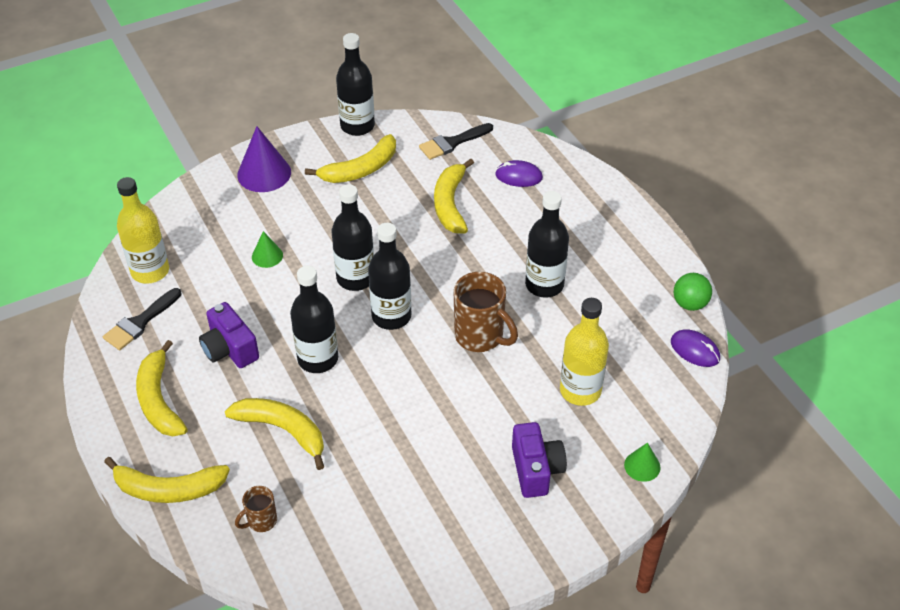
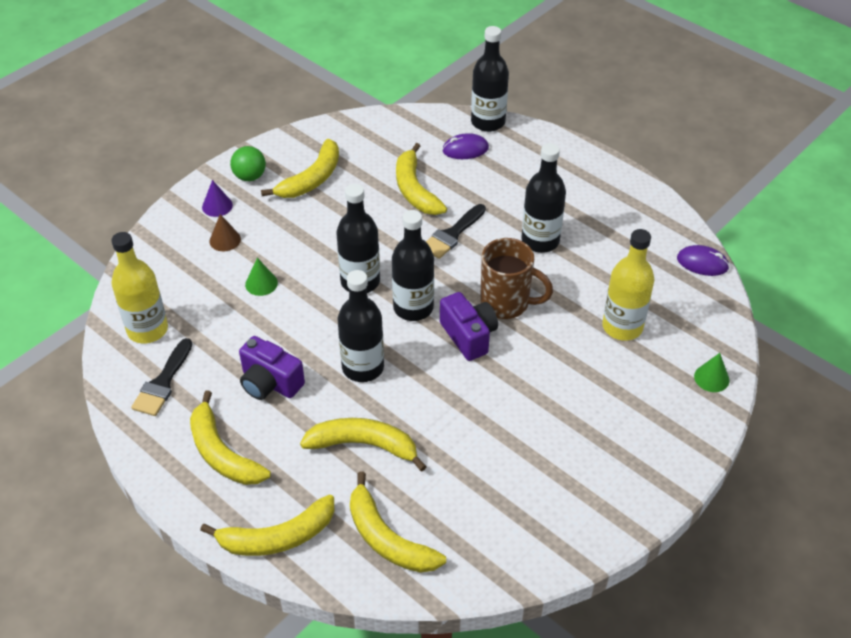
camera: 20 degrees left, 0 degrees up
(255, 207) = (225, 240): none -> brown cone
(261, 521) = (387, 539): brown mug -> yellow banana
(264, 173) = (217, 206): purple cone -> purple cone, size x0.55
(357, 126) = (287, 139): black bottle -> black bottle (488, 122)
(452, 143) = (387, 134): black brush -> black brush (452, 234)
(536, 470) = (621, 410): purple camera -> purple camera (469, 336)
(689, 304) = (676, 224): green ball -> green ball (250, 176)

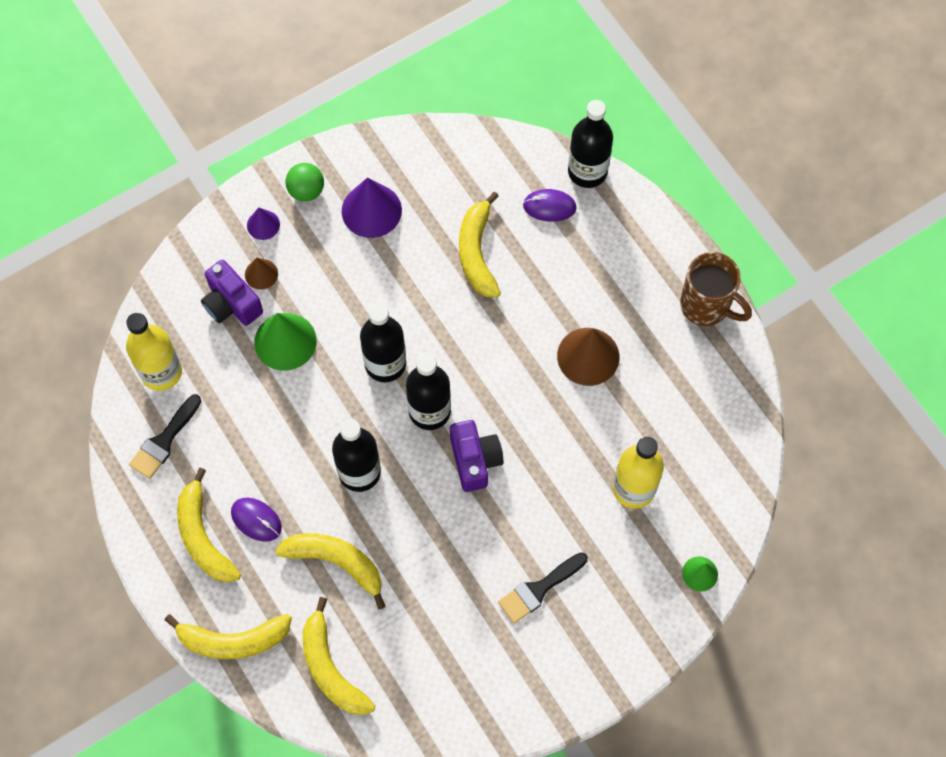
camera: 15 degrees right, 20 degrees up
(261, 283) = (285, 341): green cone -> green cone, size x1.83
(270, 383) = (265, 467): purple camera -> purple camera (231, 304)
(312, 179) = (371, 210): yellow banana -> purple cone
(452, 234) = (498, 324): black brush -> black brush (539, 589)
(507, 303) = (526, 429): brown mug -> brown mug (706, 306)
(540, 241) = (588, 356): black bottle -> brown cone
(702, 263) = (749, 428): purple mouse -> purple mouse (256, 520)

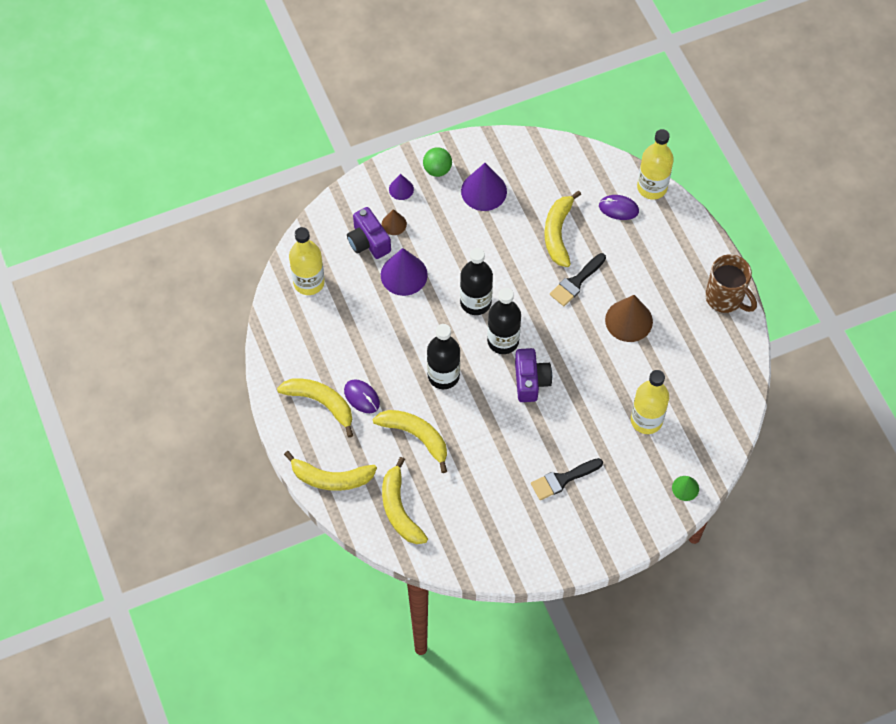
camera: 10 degrees right, 5 degrees down
(164, 441) = (303, 331): black brush -> black brush (576, 282)
(203, 537) = (321, 403): yellow banana -> yellow banana turned 135 degrees clockwise
(285, 341) = (404, 274): green cone -> purple cone
(587, 171) = (652, 187): black bottle -> yellow bottle

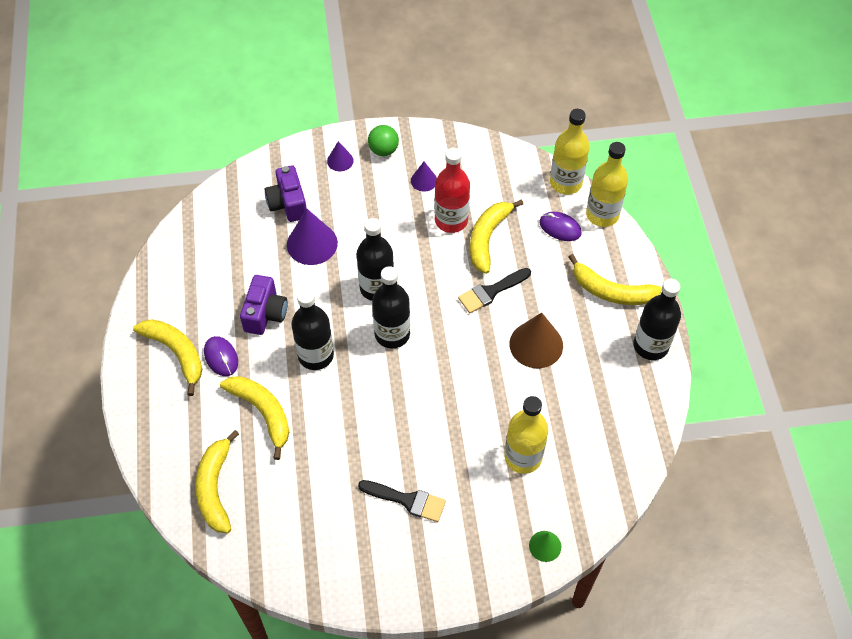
camera: 15 degrees right, 5 degrees down
(309, 282) = (212, 229): yellow bottle -> yellow bottle (566, 183)
(331, 478) = (155, 435): yellow banana -> yellow banana (611, 291)
(394, 224) = (320, 192): brown cone -> none
(484, 191) = (424, 180): purple cone -> purple cone, size x0.55
(520, 224) = (451, 220): none -> red bottle
(530, 381) = (407, 383): purple camera -> purple camera (265, 314)
(562, 479) = (407, 500): black brush -> black brush turned 150 degrees counterclockwise
(725, 298) = (650, 346): brown mug -> black bottle

